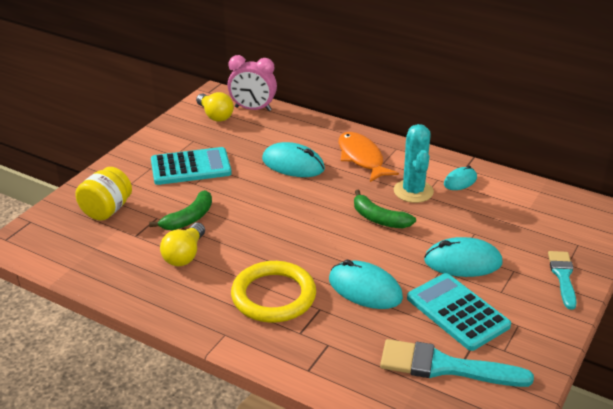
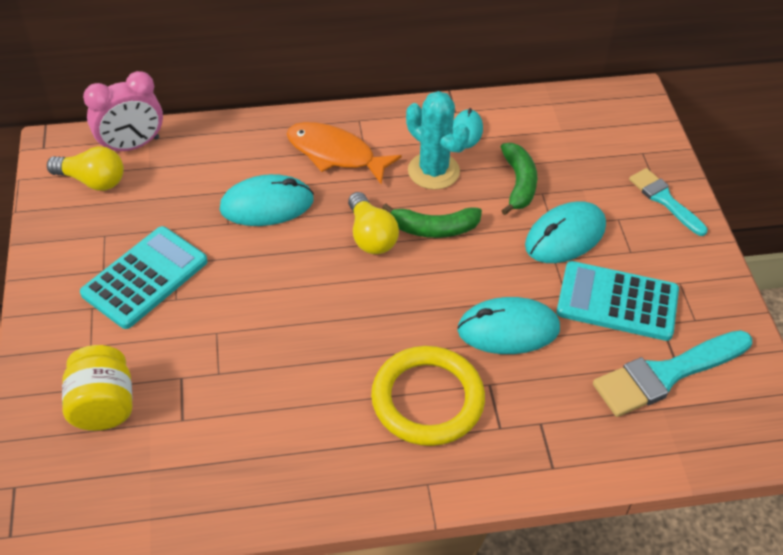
camera: 40 degrees left, 15 degrees up
(185, 255) = (273, 409): yellow light bulb -> yellow light bulb (371, 236)
(189, 218) = (223, 354): green banana -> green banana (519, 184)

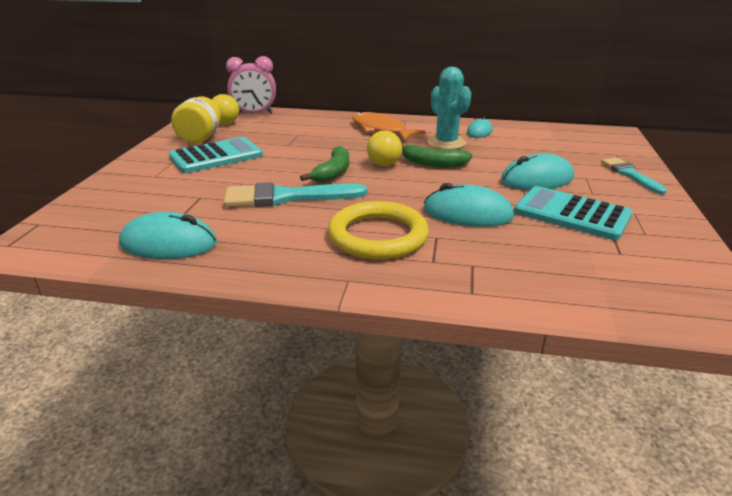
camera: 20 degrees right, 20 degrees down
(103, 405) = (136, 200): yellow jar -> yellow jar (200, 138)
(267, 205) = (320, 141): turquoise mouse -> turquoise mouse (168, 243)
(519, 184) = (509, 154): green banana -> green banana (333, 172)
(667, 374) = (608, 258): turquoise brush -> turquoise brush (287, 197)

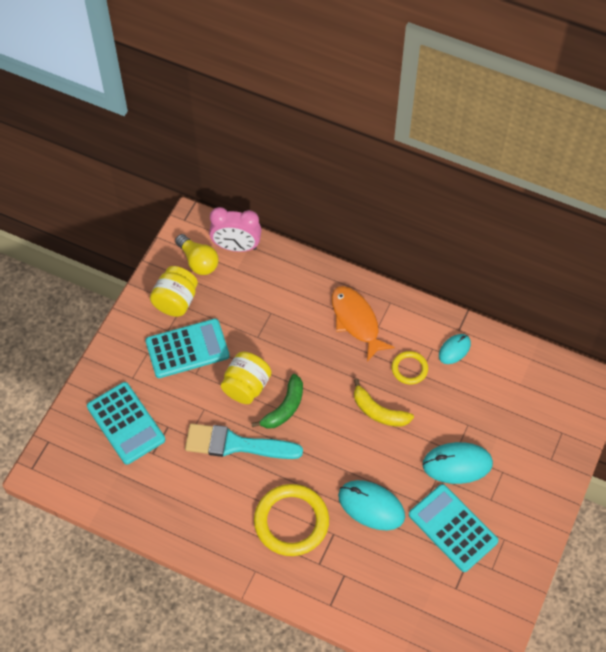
camera: 15 degrees right, 30 degrees up
(146, 201) = (126, 423): none -> turquoise calculator
(168, 243) = (141, 494): turquoise mouse -> none
(286, 167) = (246, 386): none -> yellow jar
(383, 160) = (336, 394): yellow light bulb -> none
(433, 164) = (378, 411): green banana -> yellow banana
(446, 143) = (409, 369): turquoise cactus -> yellow ring
(630, 175) = (546, 476): turquoise brush -> none

